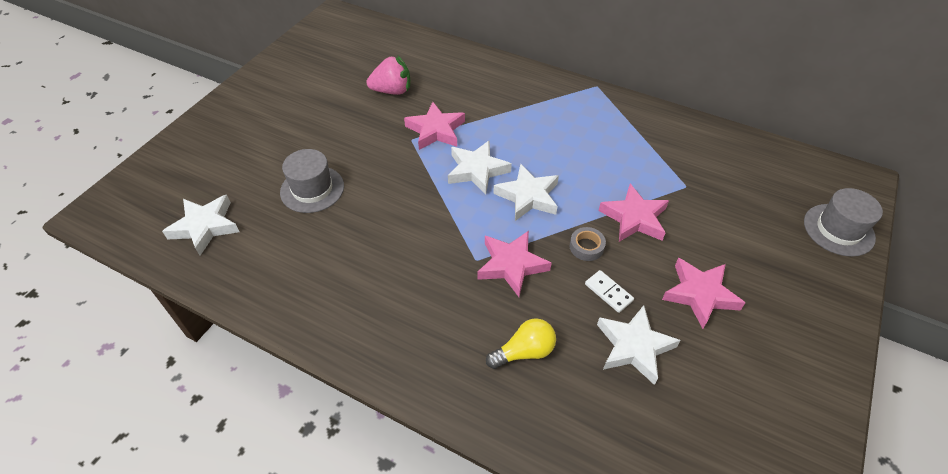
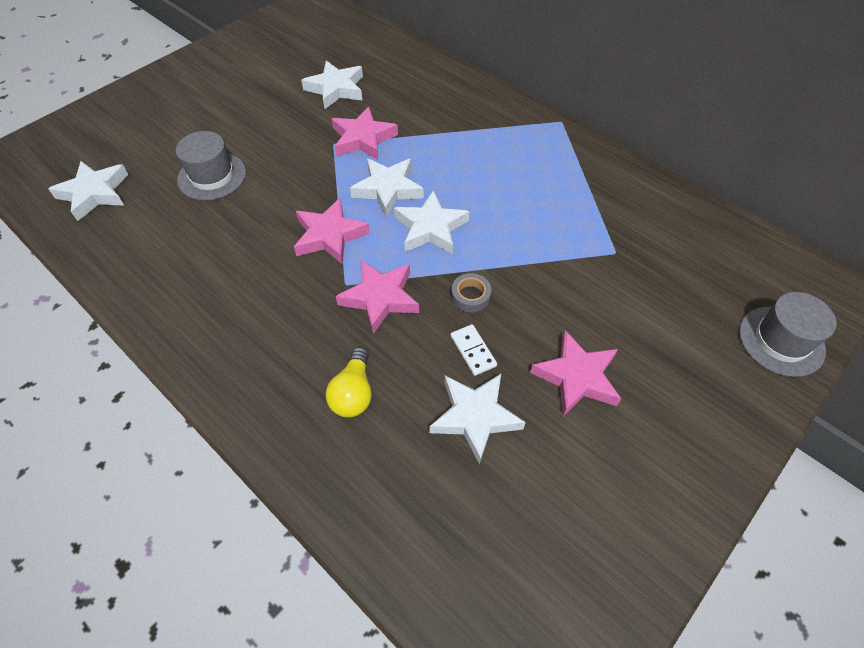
camera: 15 degrees right, 5 degrees up
(392, 91) = (336, 89): pink strawberry -> white star
(524, 351) = (353, 393): yellow light bulb -> yellow light bulb turned 105 degrees clockwise
(634, 218) = (538, 276): pink star -> pink star (329, 235)

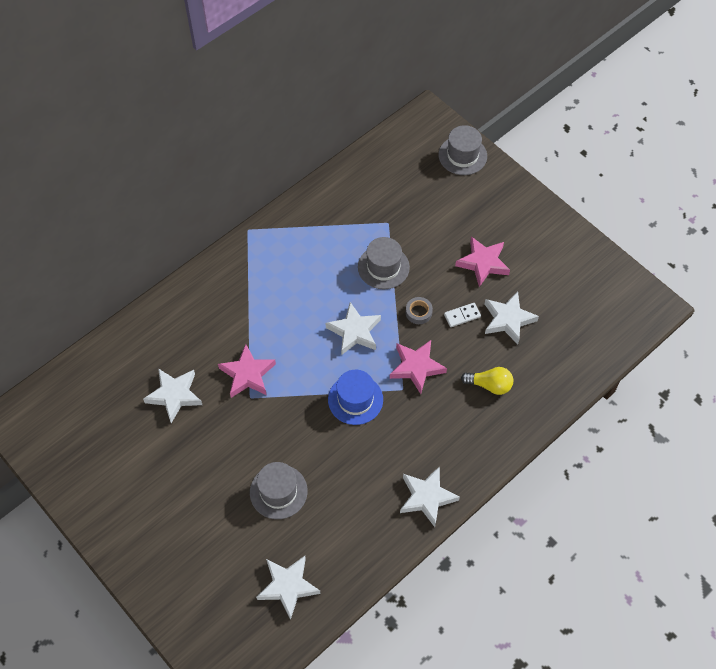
camera: 85 degrees left, 5 degrees up
(329, 235) = (355, 399): pink star -> blue hat
(388, 189) = (310, 358): white star -> white star (427, 497)
(538, 252) = (383, 267): none -> grey hat

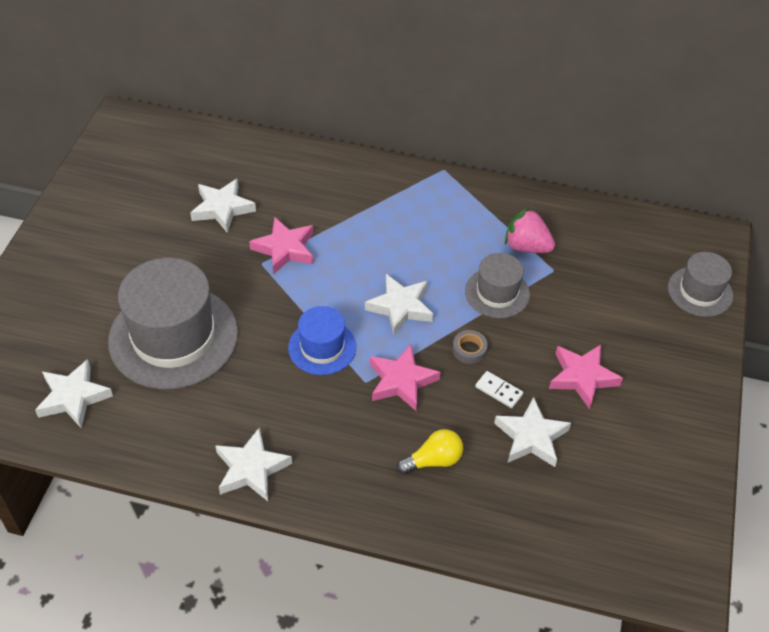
camera: 55 degrees right, 10 degrees down
(278, 491) = (173, 337): grey hat -> grey hat, size x1.89
(356, 225) = (526, 246): none -> pink strawberry
(490, 385) = (433, 460): yellow light bulb -> yellow light bulb turned 90 degrees counterclockwise

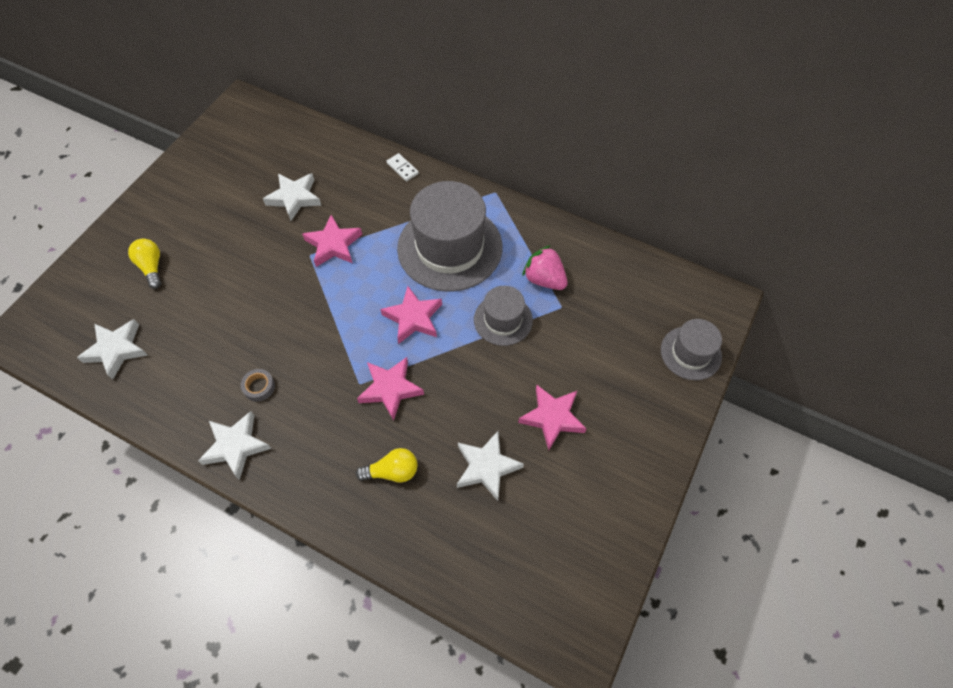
camera: 15 degrees right, 10 degrees up
(82, 305) = (151, 267): none -> yellow light bulb
(173, 337) = (214, 310): grey hat -> grey hat (450, 247)
(322, 347) = (333, 343): blue hat -> none
(400, 307) = (413, 318): white star -> pink star
(469, 350) = (460, 370): grey tape -> grey tape (259, 387)
(498, 391) = (472, 416): white domino -> white domino (402, 168)

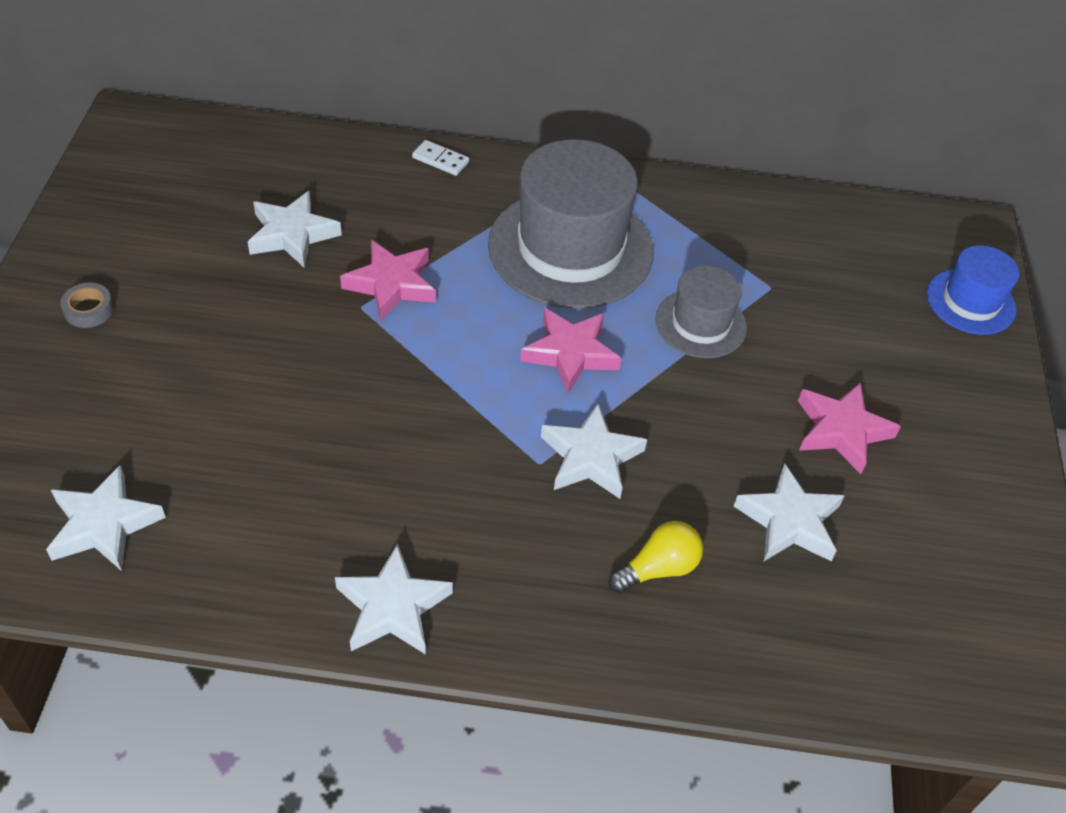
camera: 25 degrees left, 10 degrees down
(151, 267) = (101, 386): yellow light bulb -> none
(259, 387) = (383, 511): grey tape -> grey tape (89, 310)
(390, 389) = (591, 457): pink star -> white star
(544, 279) = (728, 258): pink strawberry -> none
(691, 353) = (970, 301): grey hat -> blue hat

